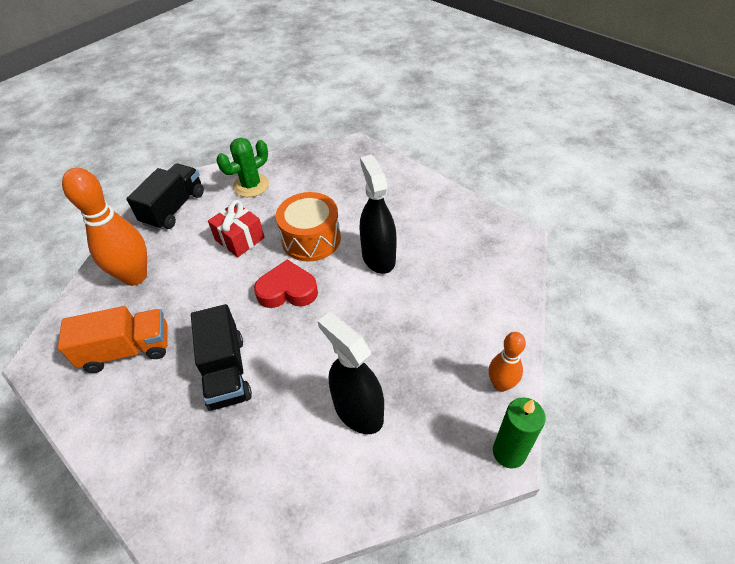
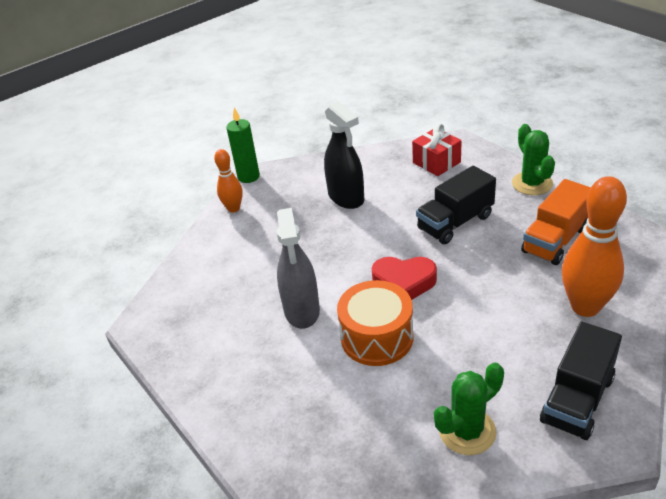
camera: 170 degrees left, 10 degrees down
(115, 447) = (532, 183): none -> green cactus
(127, 350) = (555, 240): orange truck -> orange truck turned 45 degrees counterclockwise
(226, 371) = (455, 222): black truck -> black truck turned 120 degrees counterclockwise
(239, 239) = (468, 344): red gift -> red gift (436, 162)
(378, 257) = (302, 310): black spray bottle -> grey spray bottle

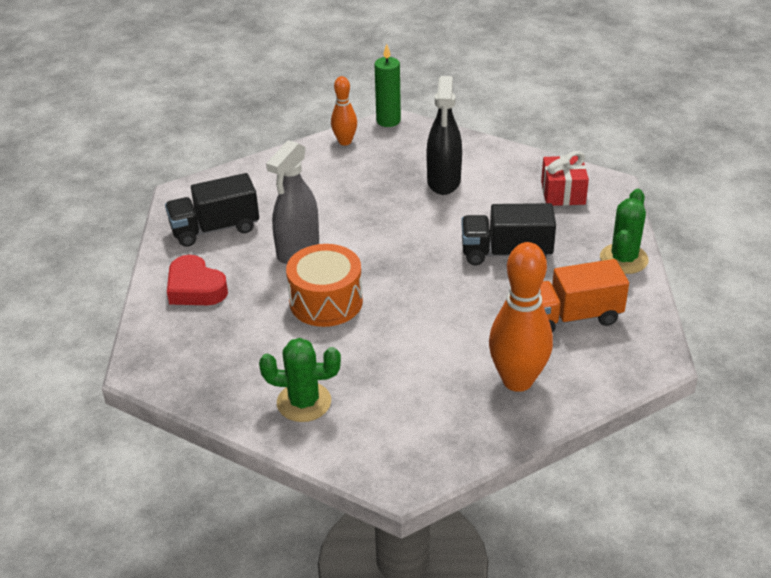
camera: 35 degrees right, 0 degrees up
(404, 282) = (399, 275): red heart -> red heart (195, 288)
(577, 399) = (411, 436): black truck -> black truck (215, 229)

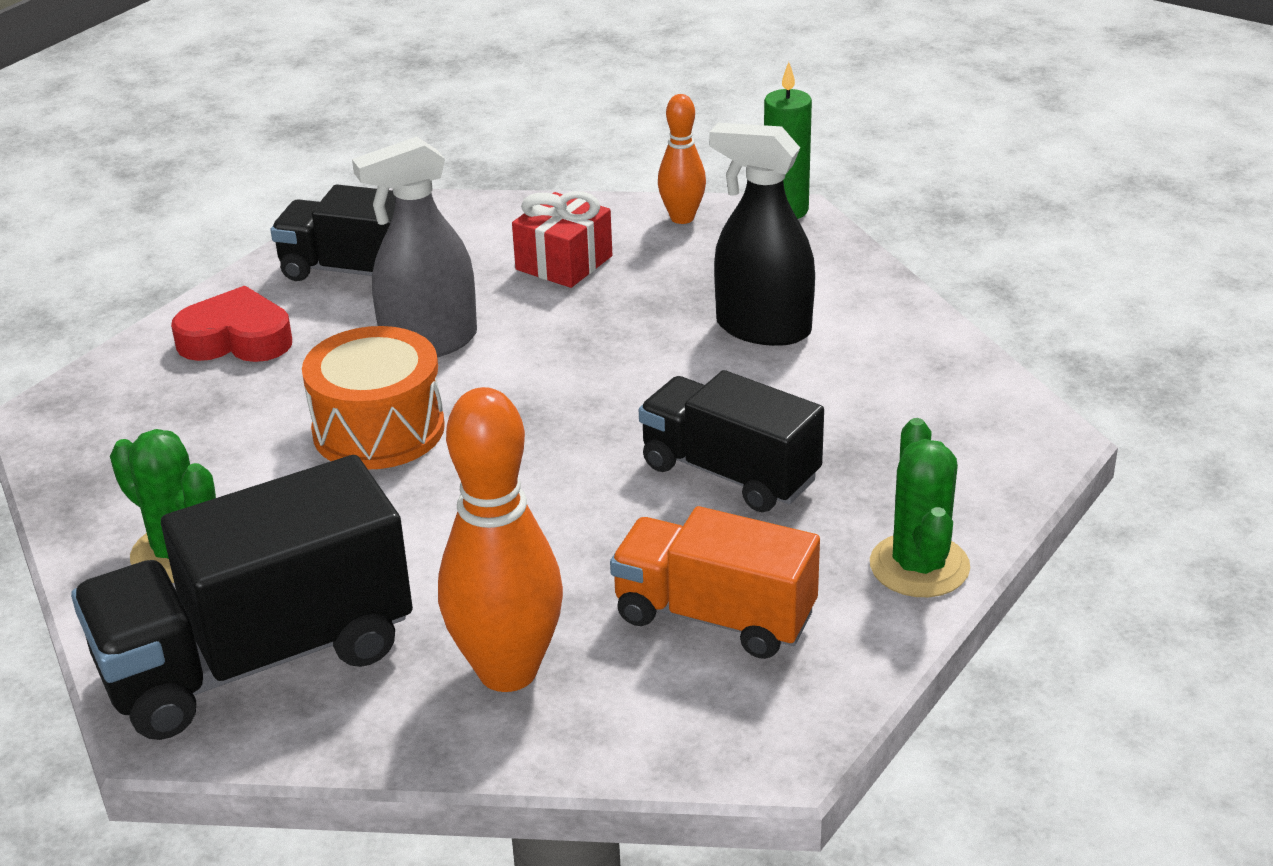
camera: 35 degrees right, 5 degrees down
(195, 288) = (236, 339): red heart -> red heart turned 105 degrees clockwise
(403, 430) = (257, 659): none -> black truck
(444, 181) = (763, 328): black spray bottle -> black spray bottle turned 75 degrees clockwise
(563, 193) = (941, 420): red gift -> red gift (564, 263)
(623, 259) = (919, 566): green cactus -> green cactus turned 60 degrees counterclockwise

